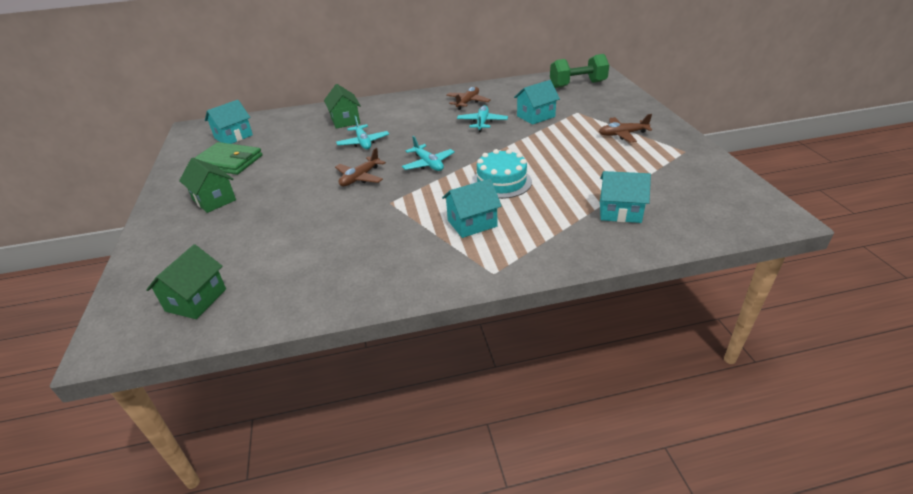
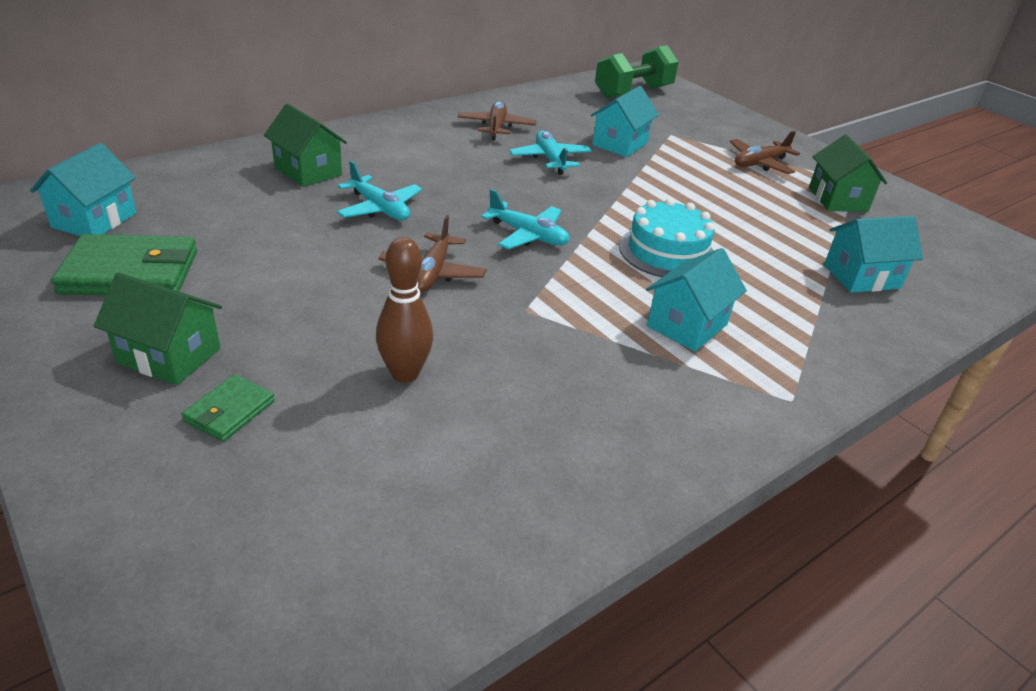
camera: 30 degrees left, 0 degrees up
(196, 300) = (323, 574): green house -> green house (837, 199)
(217, 227) = (230, 411): none -> green wallet
(303, 224) = (405, 373): none -> brown bowling pin

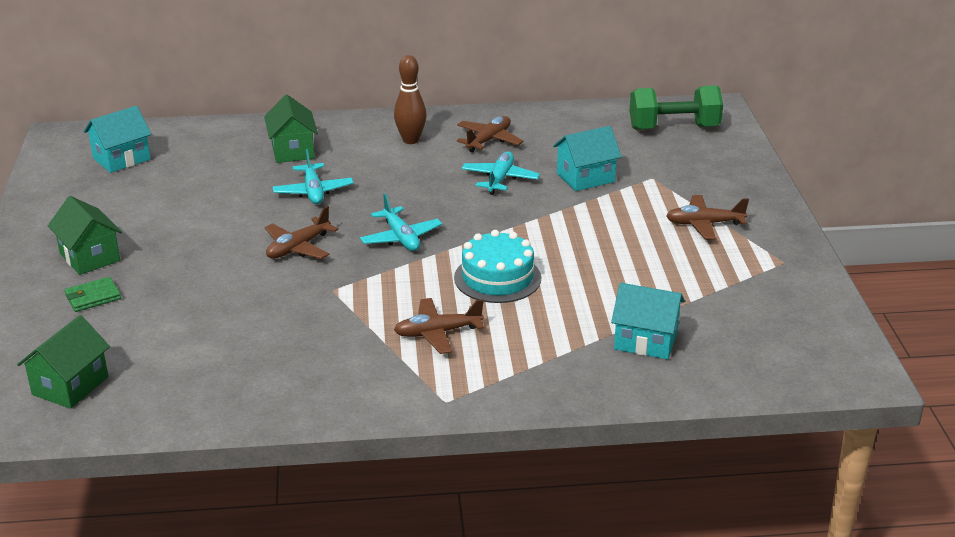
camera: 35 degrees right, 5 degrees down
(130, 272) = (112, 200): green wallet -> none
(405, 373) = (209, 306): brown bowling pin -> brown bowling pin (411, 140)
(687, 325) = (438, 333): turquoise house -> brown plane
(837, 199) = (733, 274): green house -> green house (70, 386)

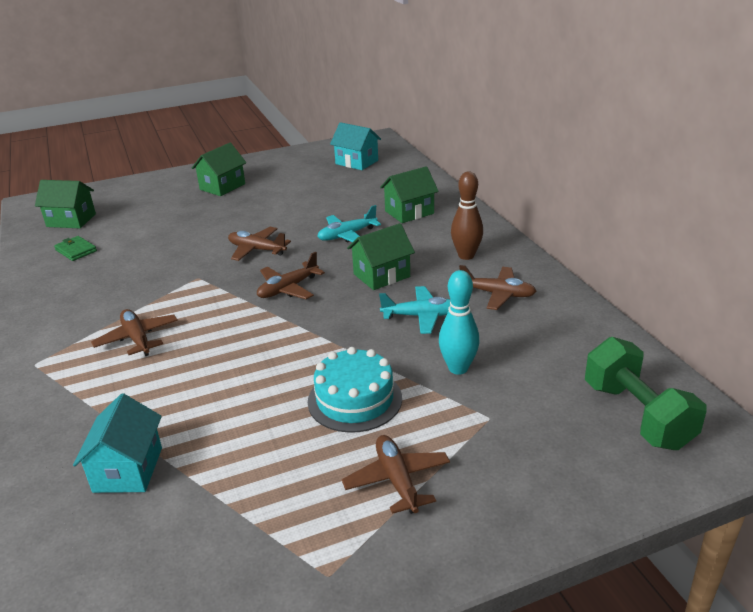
camera: 75 degrees right, 0 degrees up
(93, 297) = (173, 200): green wallet -> green wallet (76, 250)
(401, 238) = (288, 288): turquoise plane -> brown plane
(414, 186) = (381, 275): none -> green house
(497, 278) = (233, 351): turquoise cake -> turquoise cake (355, 399)
(585, 178) = (458, 368): turquoise house -> turquoise bowling pin

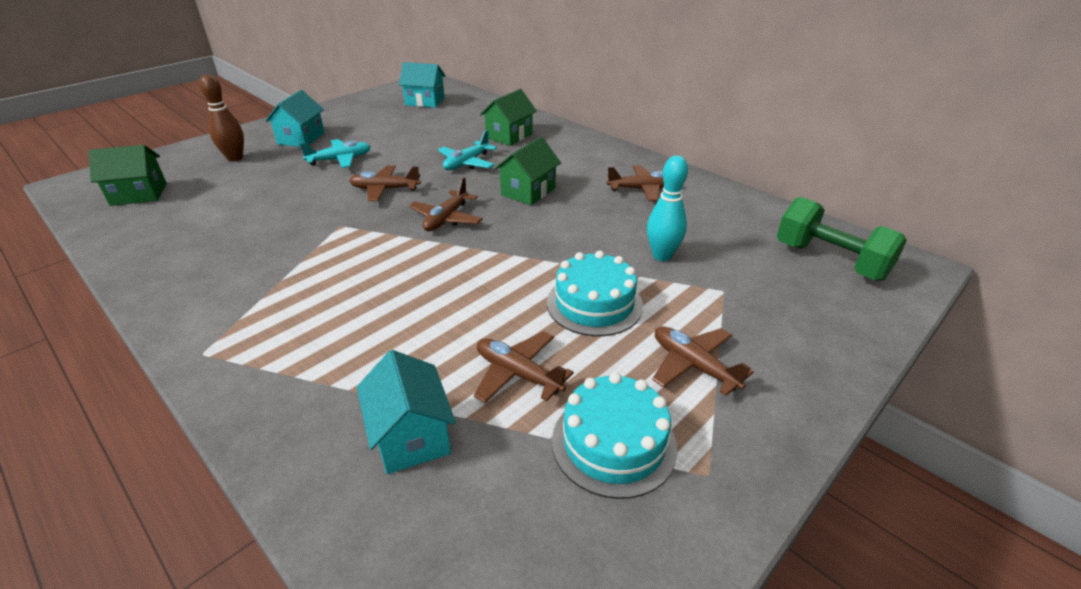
camera: 25 degrees left, 5 degrees up
(76, 250) = (168, 224): green wallet -> none
(137, 339) = (316, 298): brown plane -> brown plane (518, 374)
(222, 187) = (301, 138): green house -> turquoise house
(272, 524) = (613, 443): none -> turquoise cake
(421, 316) = (593, 219): turquoise plane -> turquoise plane (340, 160)
(466, 256) = (589, 163): brown bowling pin -> brown bowling pin (235, 158)

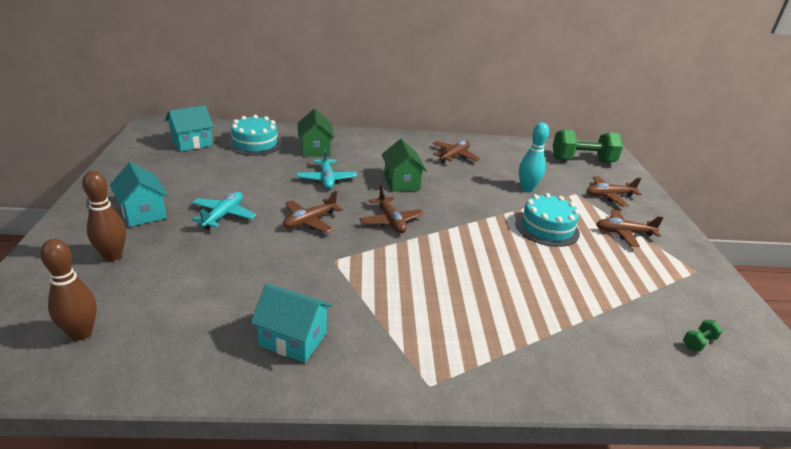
camera: 50 degrees left, 5 degrees down
(139, 194) = (81, 333): green house -> brown bowling pin
(411, 436) = (603, 336): turquoise house -> turquoise house (293, 339)
(504, 538) = (698, 342): none -> green dumbbell
(518, 374) = (583, 279): brown plane -> brown plane (609, 196)
(613, 443) = (659, 281): turquoise cake -> turquoise cake (255, 143)

